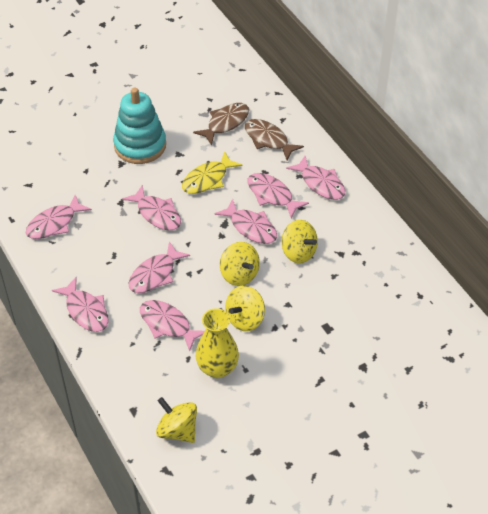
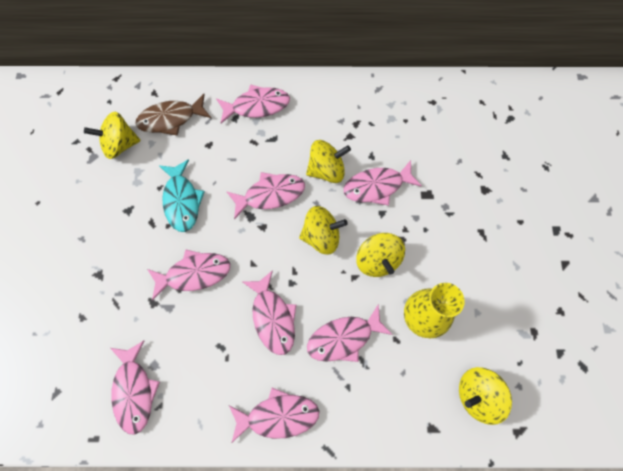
camera: 60 degrees left, 20 degrees up
(140, 145) = (88, 242): turquoise stacking toy -> none
(207, 179) = (182, 201): yellow fish -> turquoise fish
(225, 123) = (120, 144): brown fish -> yellow spinning top
(272, 195) = (242, 154): pink fish -> pink fish (377, 186)

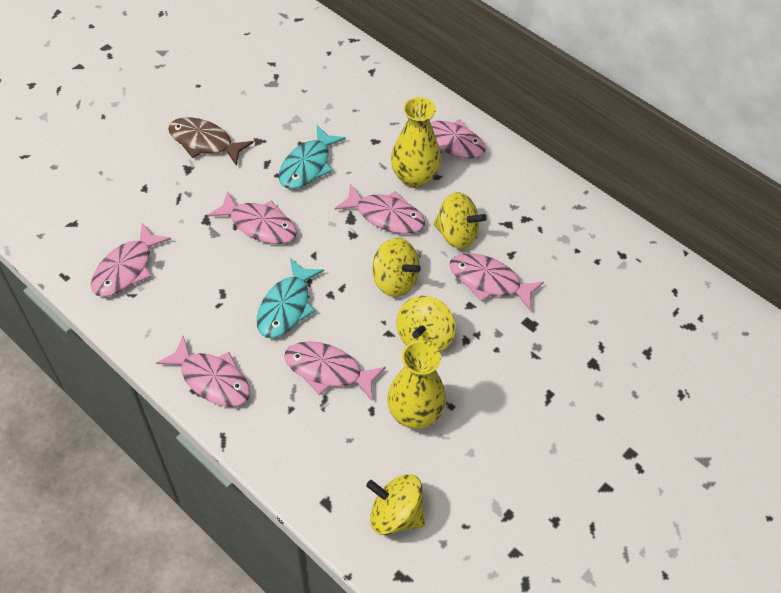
camera: 40 degrees right, 15 degrees down
(120, 144) = (303, 89): yellow spinning top -> none
(170, 119) = (364, 100): brown fish -> brown fish (204, 142)
(260, 151) = (414, 177): none -> yellow vase
(273, 317) = (286, 307): pink fish -> turquoise fish

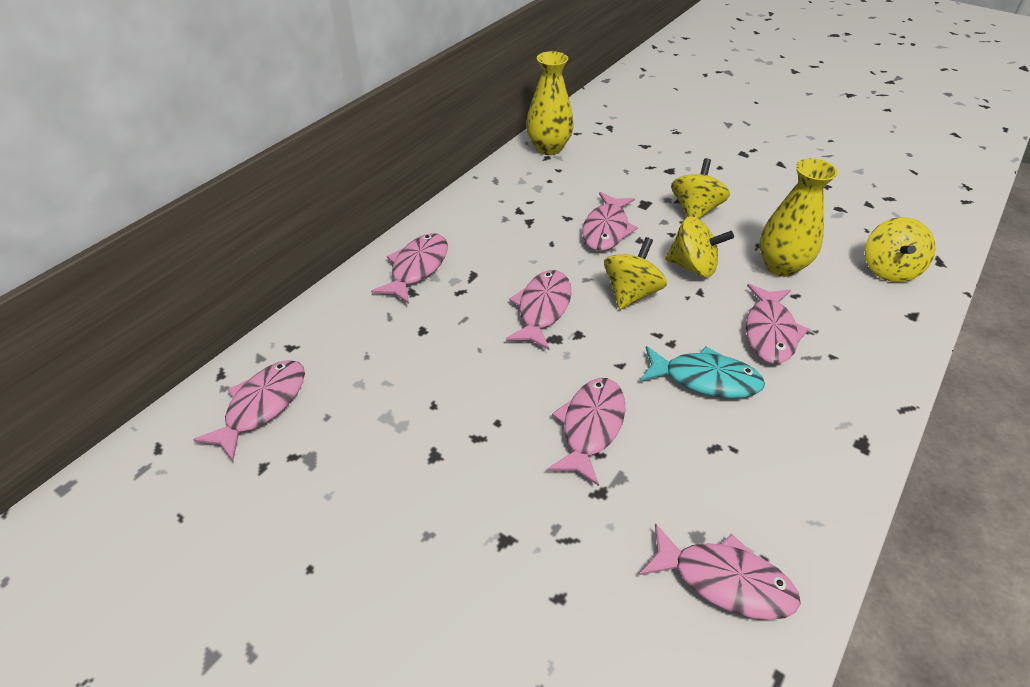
camera: 95 degrees left, 10 degrees down
(204, 142) = (445, 528): brown fish -> none
(212, 379) = (841, 433): pink fish -> pink fish (262, 406)
(307, 165) = (475, 391): turquoise fish -> none
(414, 177) = (478, 291): yellow vase -> yellow vase (548, 148)
(456, 234) = (553, 254): yellow spinning top -> yellow spinning top (695, 210)

